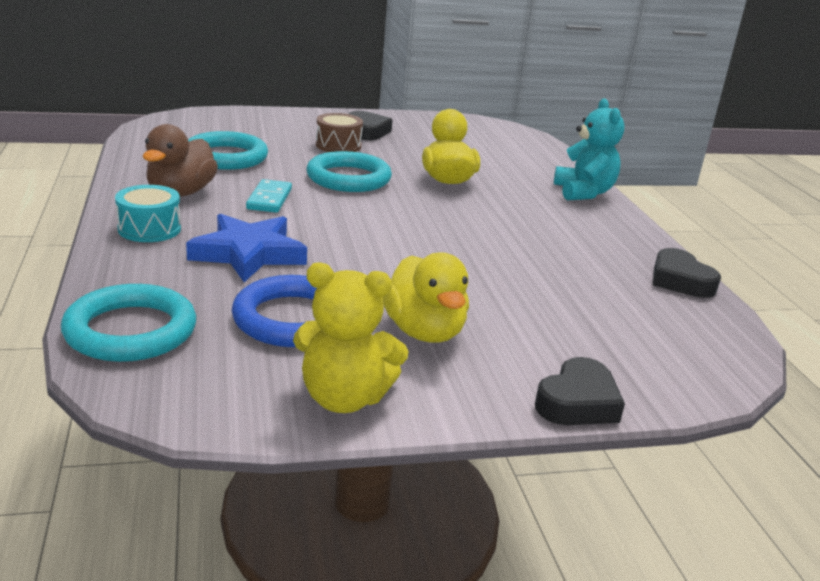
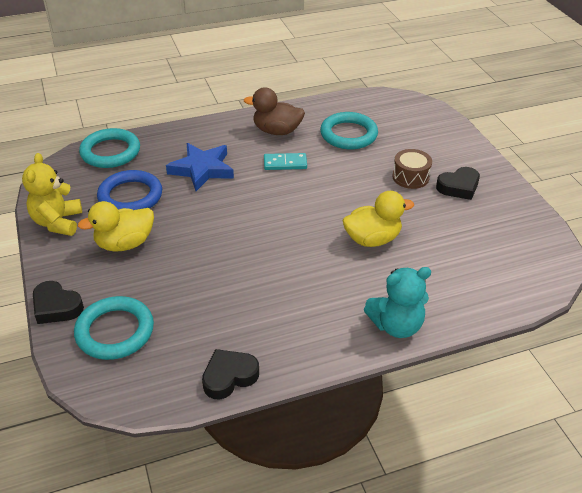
camera: 85 degrees right, 15 degrees up
(149, 229) = (221, 132): turquoise drum -> none
(348, 178) = (343, 190): turquoise ring -> turquoise ring (115, 331)

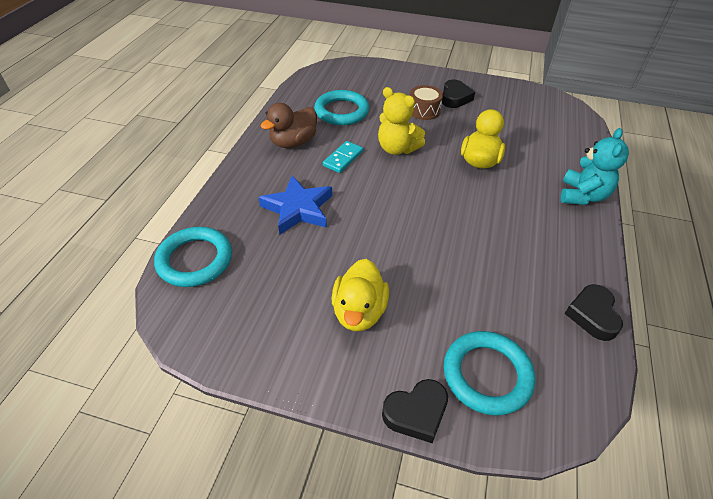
camera: 55 degrees left, 5 degrees up
(58, 222) = (272, 355): yellow teddy bear -> yellow teddy bear (397, 149)
(130, 196) = (287, 276): blue ring -> none

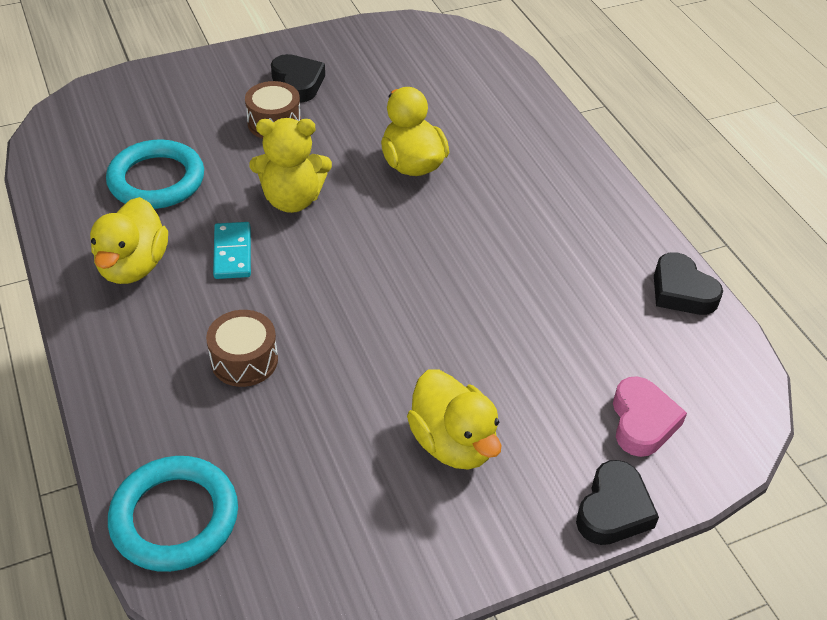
camera: 40 degrees left, 0 degrees up
(293, 142) = (133, 266): brown duck -> yellow duck
(298, 209) = (244, 360): blue star -> brown drum
(487, 375) = (642, 422): turquoise ring -> pink heart
(582, 196) = (562, 151): turquoise teddy bear -> none

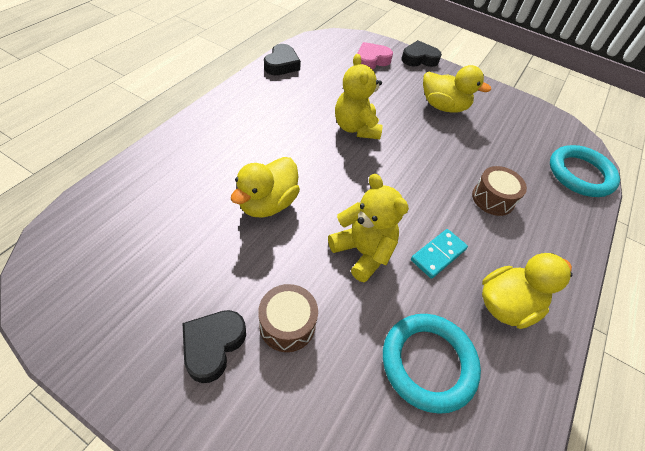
camera: 130 degrees left, 5 degrees up
(453, 443) = (443, 107): yellow duck -> yellow duck turned 90 degrees clockwise
(478, 298) = (356, 128): none -> yellow teddy bear

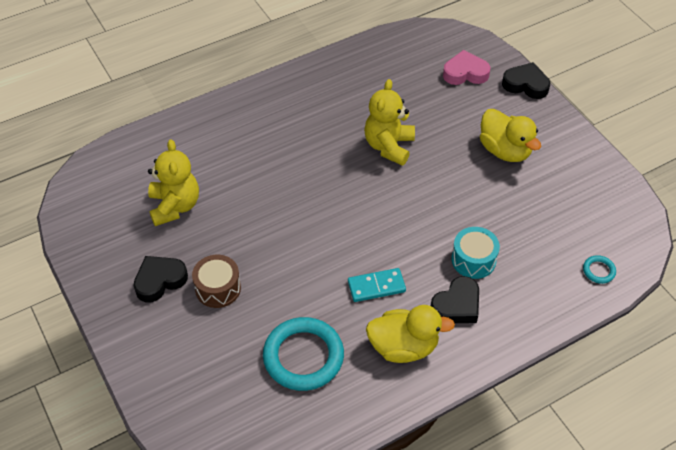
camera: 35 degrees right, 0 degrees up
(267, 203) = (259, 192): yellow duck -> none
(281, 64) = (361, 54): black heart -> black heart (456, 305)
(362, 252) = (312, 260): yellow teddy bear -> yellow teddy bear (175, 206)
(493, 199) = (473, 260): brown drum -> turquoise drum
(580, 174) = (598, 271): turquoise ring -> turquoise ring, size x0.43

